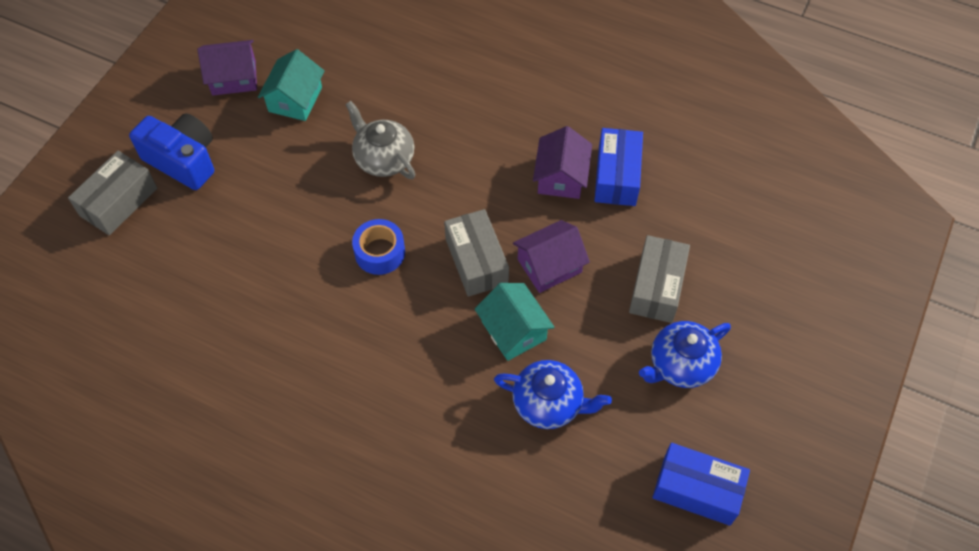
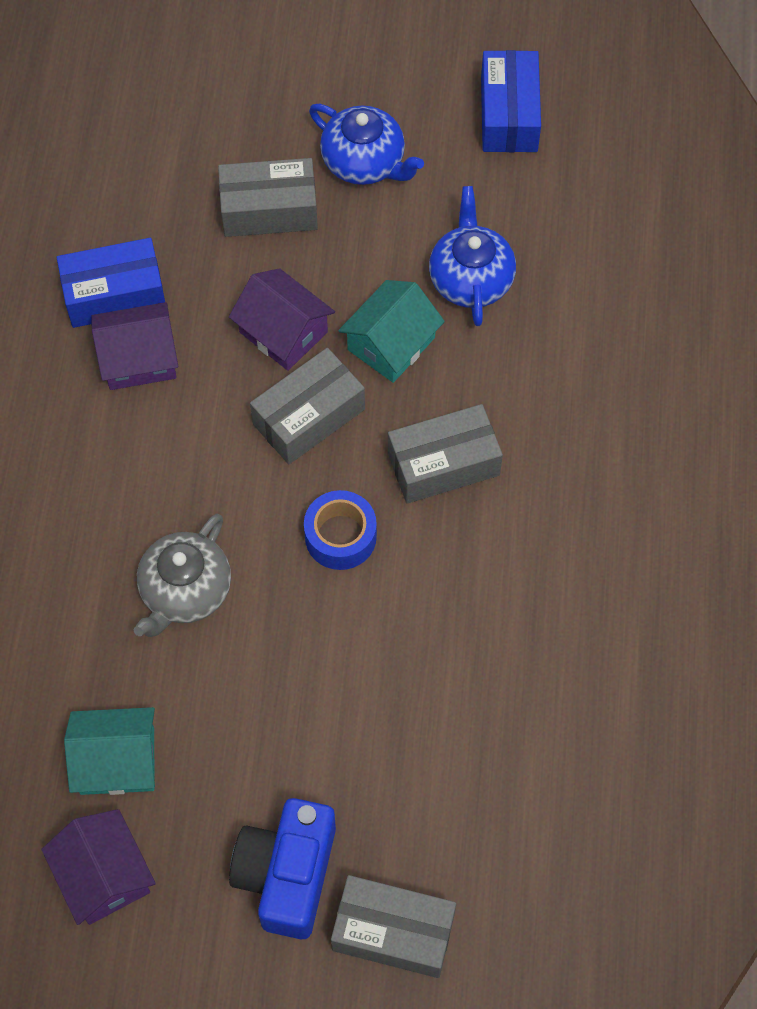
camera: 110 degrees left, 5 degrees up
(404, 331) = (443, 464): none -> grey box

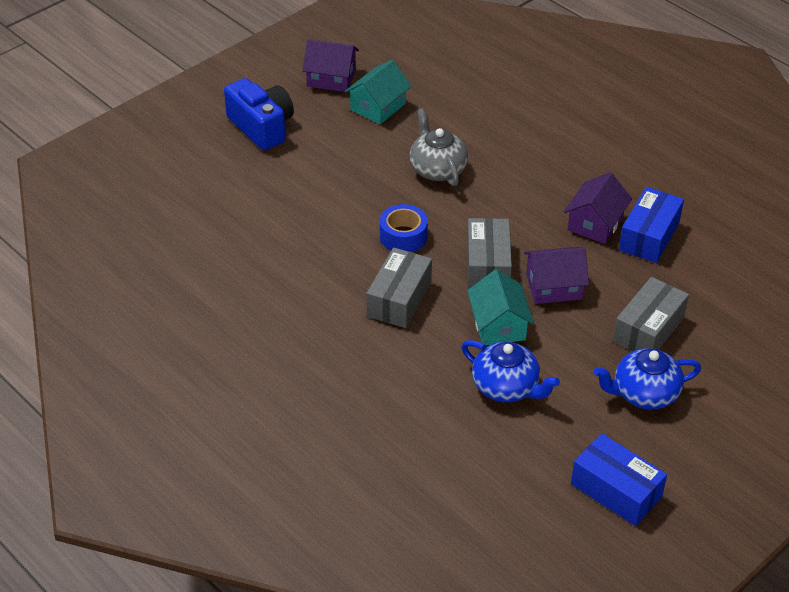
camera: 130 degrees right, 20 degrees down
(393, 932) = (195, 142): grey box -> none

